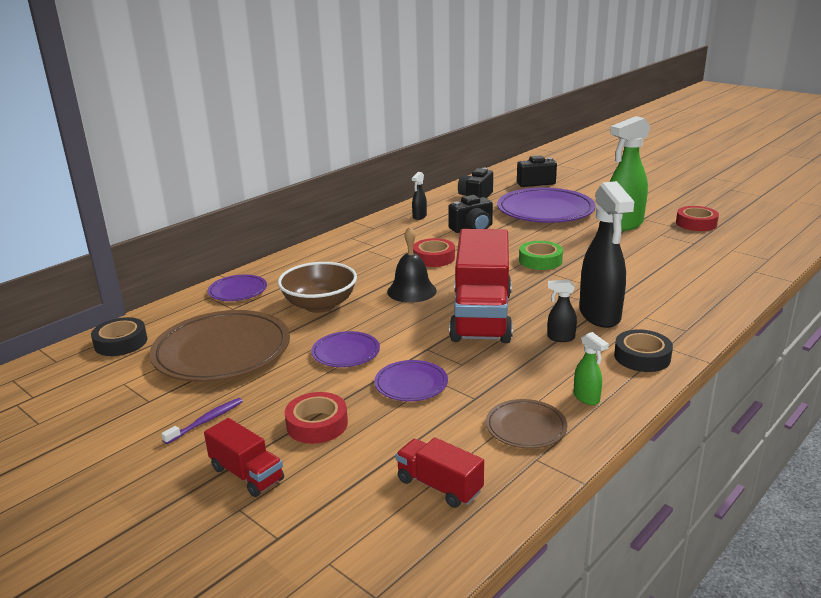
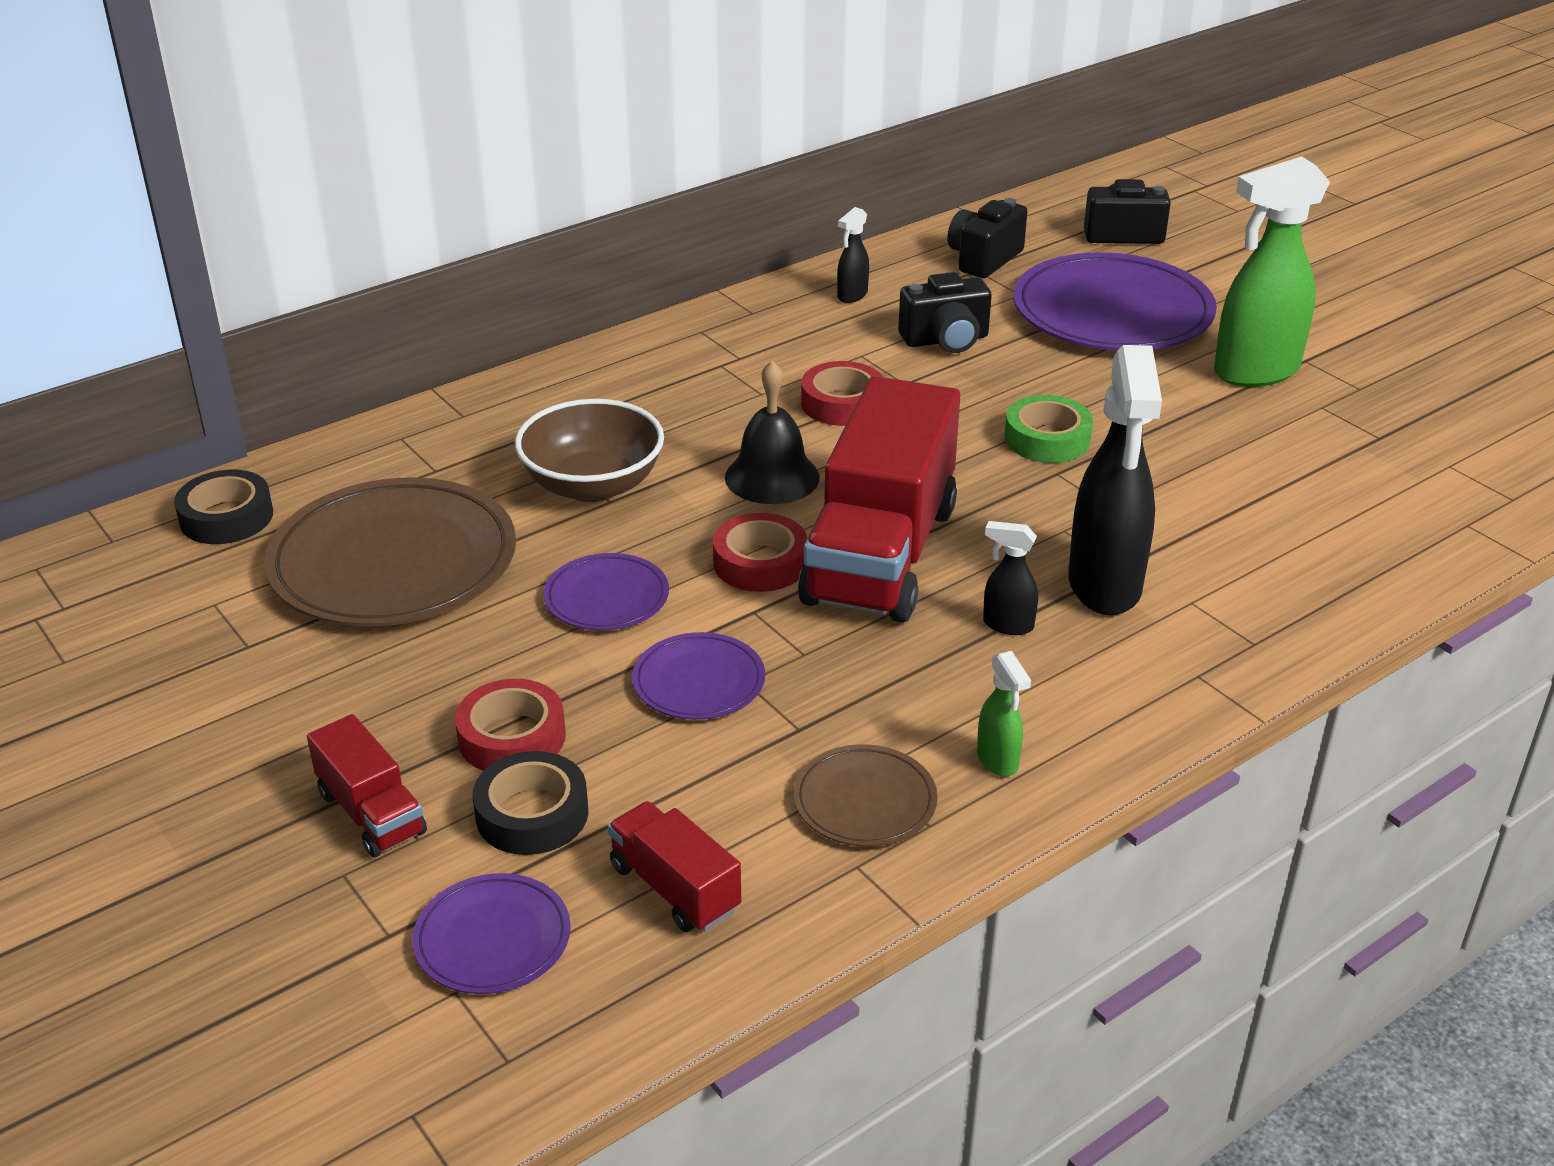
camera: 10 degrees right, 10 degrees up
(206, 421) = (332, 701): purple toothbrush -> none
(238, 291) = (455, 431): purple plate -> purple plate (492, 939)
(642, 357) = (1141, 690): black tape -> black tape (532, 814)
(696, 223) = (1410, 388): red tape -> red tape (760, 563)

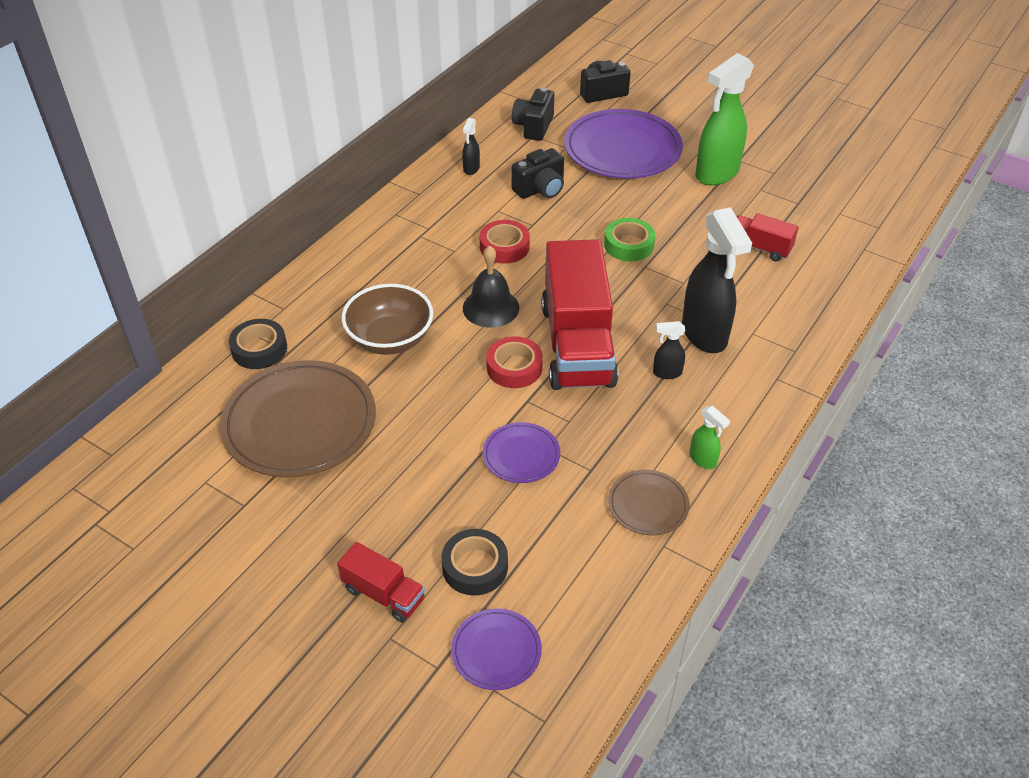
camera: 20 degrees left, 10 degrees up
(226, 517) = (176, 419): black tape -> black tape (259, 349)
(512, 737) = (436, 521): red tape -> none
(606, 597) = (440, 414): purple plate -> none
(674, 888) = (577, 589): red truck -> red truck (759, 248)

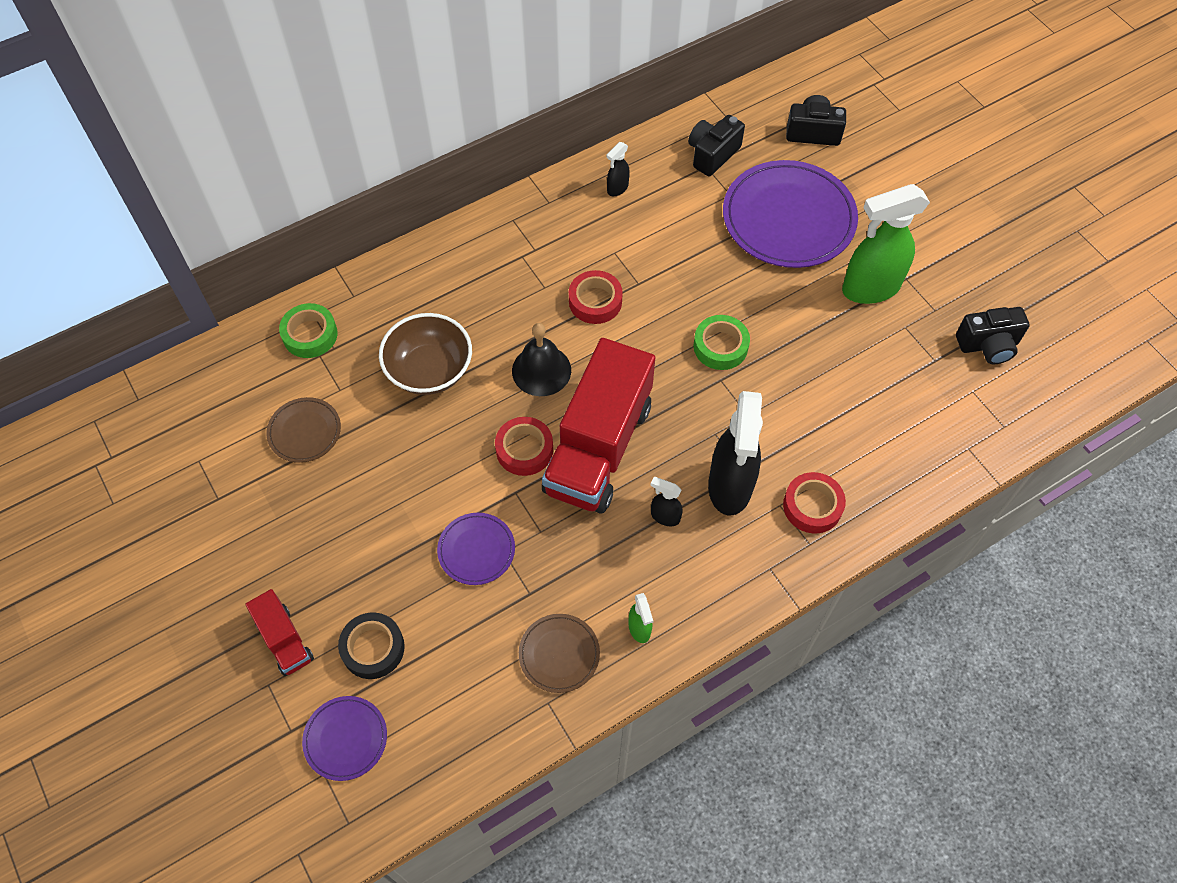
camera: 25 degrees right, 15 degrees up
(259, 349) = (310, 335): black tape -> green tape
(300, 423) = (304, 431): brown plate -> brown plate, size x0.49
(540, 189) = (672, 241): black camera -> black camera (988, 345)
(759, 248) = (854, 402): red truck -> none
(778, 325) = (812, 506): none -> red tape

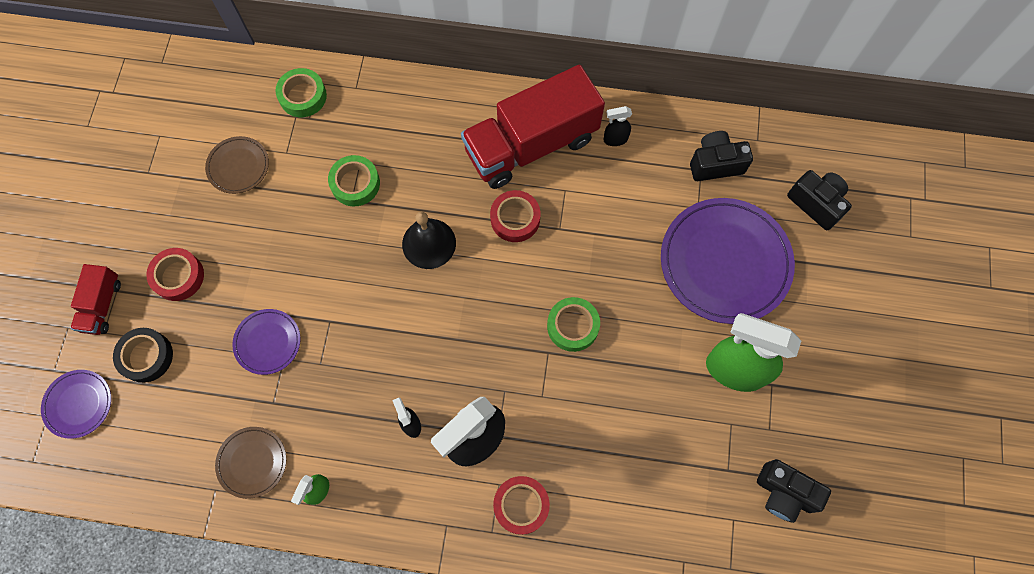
camera: 40 degrees right, 10 degrees up
(429, 370) = (355, 184): brown bowl -> green tape
(524, 450) = (363, 294): red tape -> red tape (178, 276)
(598, 447) = (414, 334): red truck -> red truck (531, 145)

